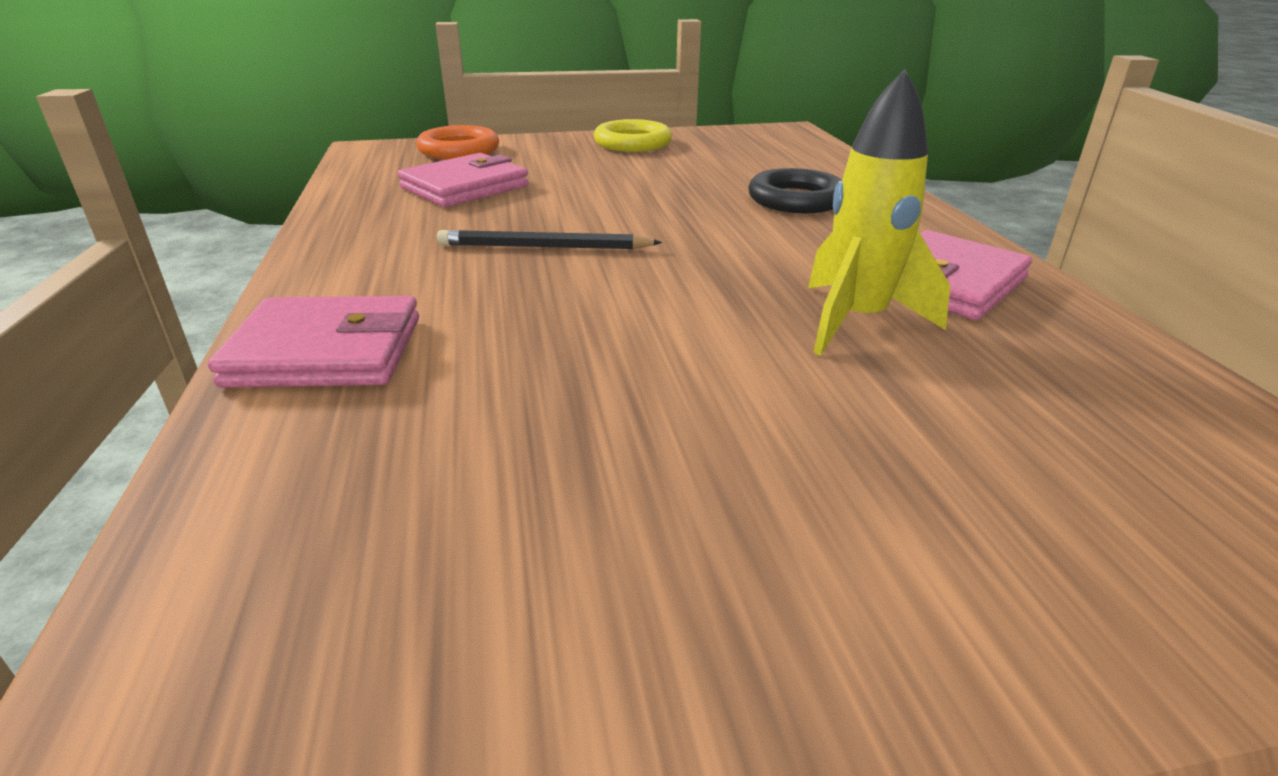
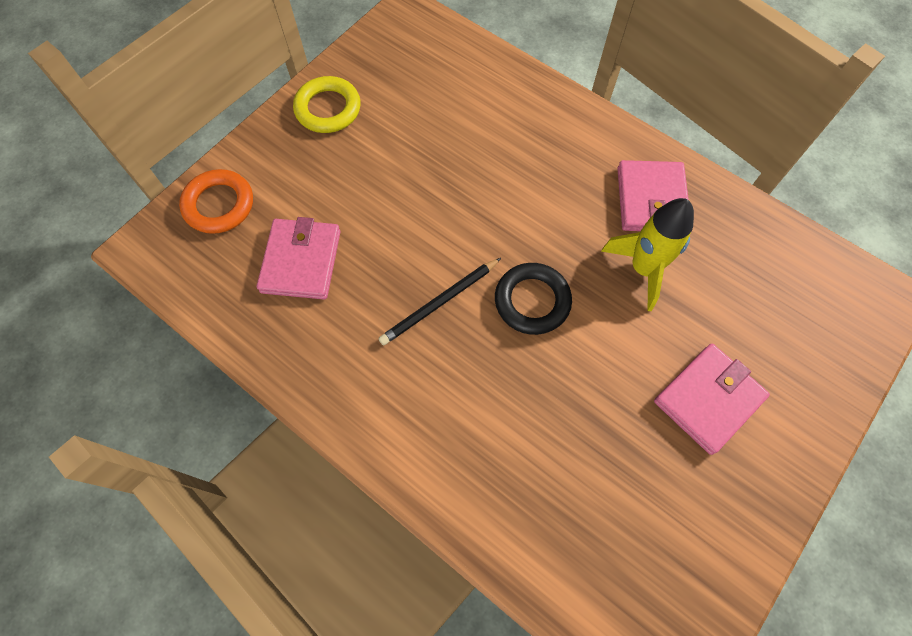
camera: 40 degrees left, 35 degrees up
(326, 351) = (458, 476): pink wallet -> pink wallet (708, 399)
(796, 200) = (511, 141): black ring -> black ring (532, 301)

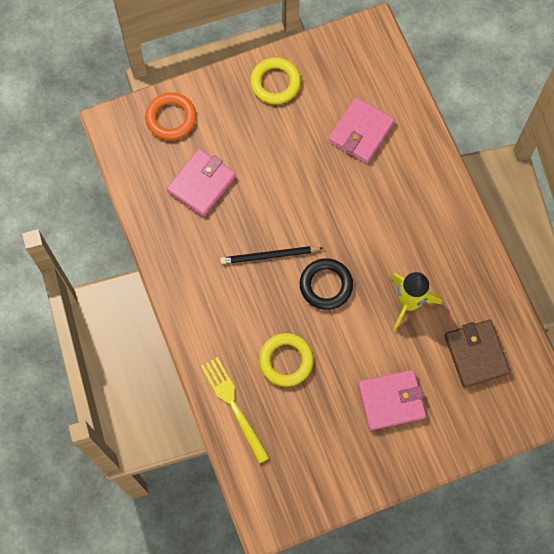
camera: 30 degrees right, 5 degrees up
(515, 530) = (234, 406): none -> yellow fork
(544, 424) = (286, 361): none -> yellow ring
(651, 200) = (446, 261): pink wallet -> pink wallet (360, 132)
(761, 285) = (476, 354): none -> brown wallet

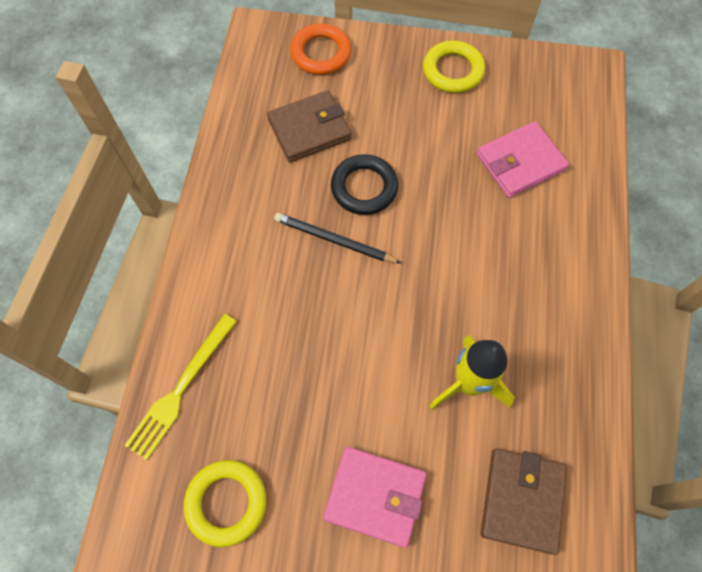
camera: 30 degrees right, 5 degrees down
(201, 184) = (309, 129): pink wallet -> brown wallet
(234, 406) = (181, 389): yellow fork -> yellow fork turned 150 degrees counterclockwise
(286, 361) = (276, 369): yellow ring -> yellow ring (226, 503)
(326, 285) = (379, 307): black ring -> black ring (364, 188)

